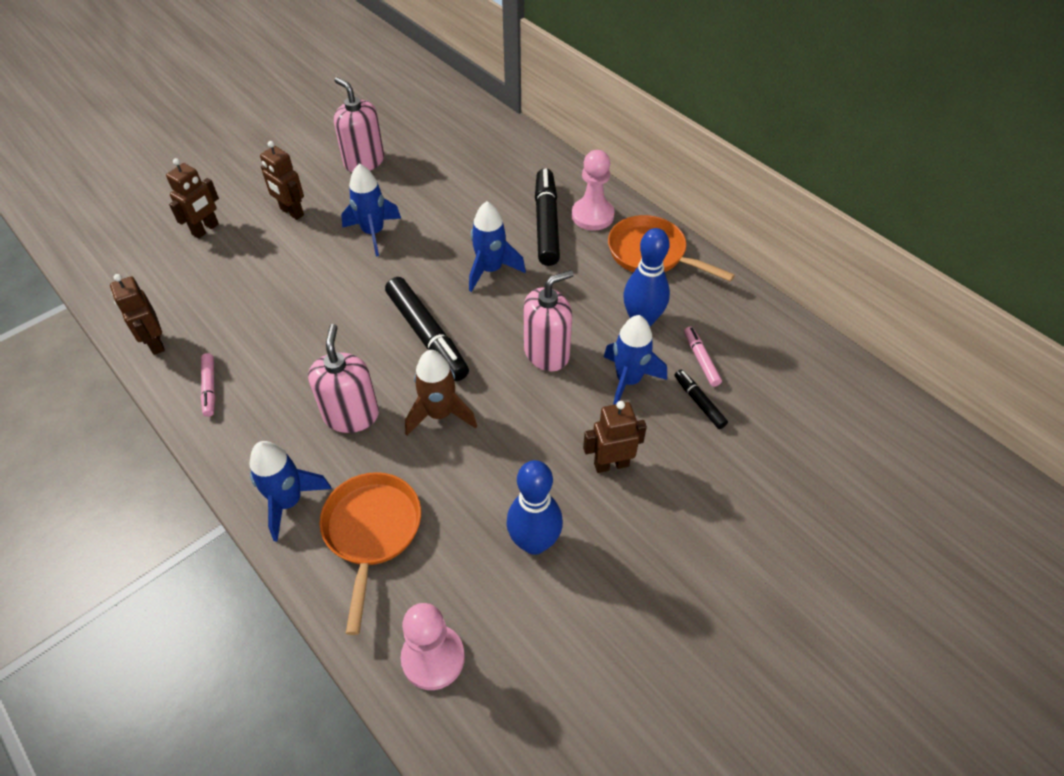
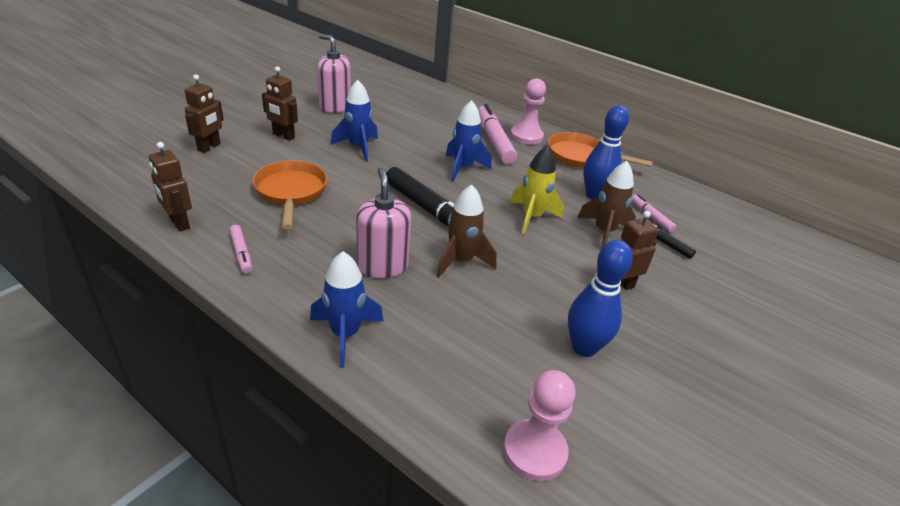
camera: 15 degrees left, 15 degrees down
(372, 532) = (434, 352): orange pan -> orange pan (291, 192)
(546, 224) = (494, 141): black marker -> pink marker
(547, 353) = (531, 217): pink soap dispenser -> yellow rocket
(628, 381) = (604, 232): blue rocket -> brown rocket

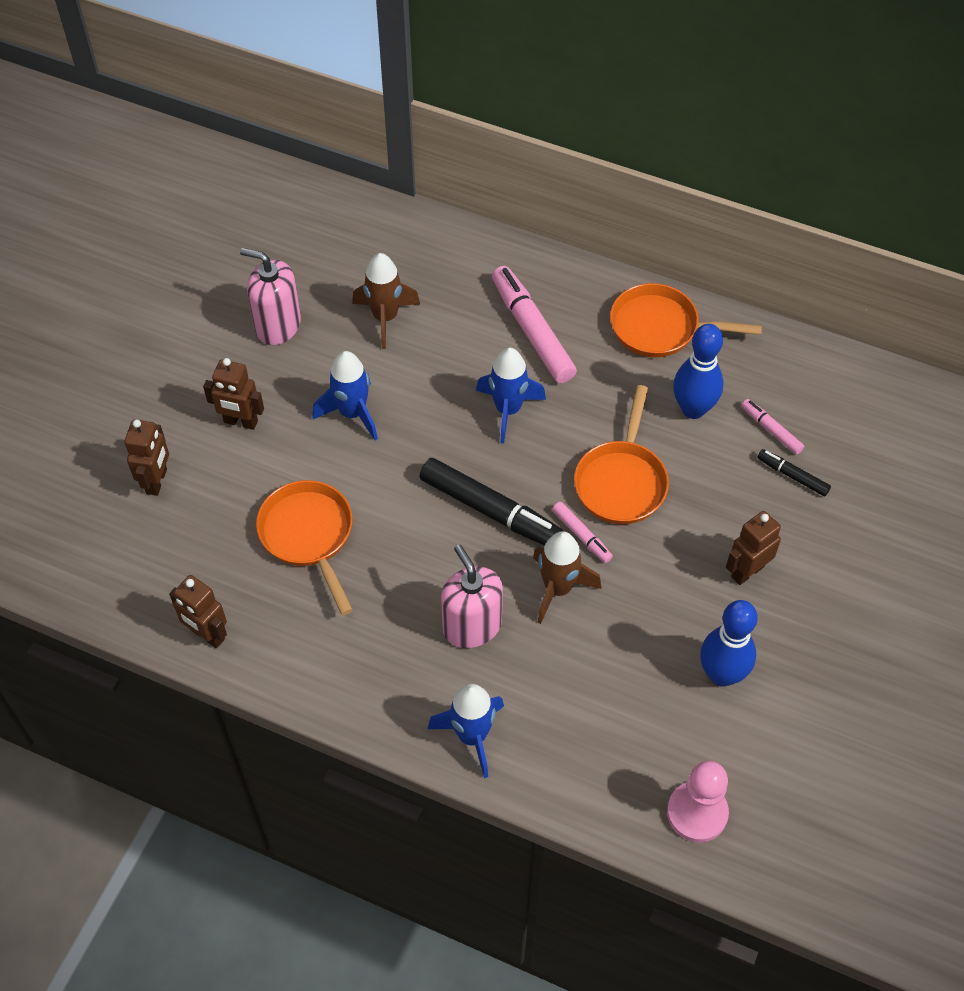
camera: 10 degrees left, 20 degrees up
(241, 253) = (305, 658): pink marker -> pink marker (581, 535)
(526, 136) = (574, 303): pink pawn -> none
(531, 217) = (621, 482): yellow rocket -> orange pan
(604, 232) = (716, 480): brown rocket -> brown rocket (385, 318)

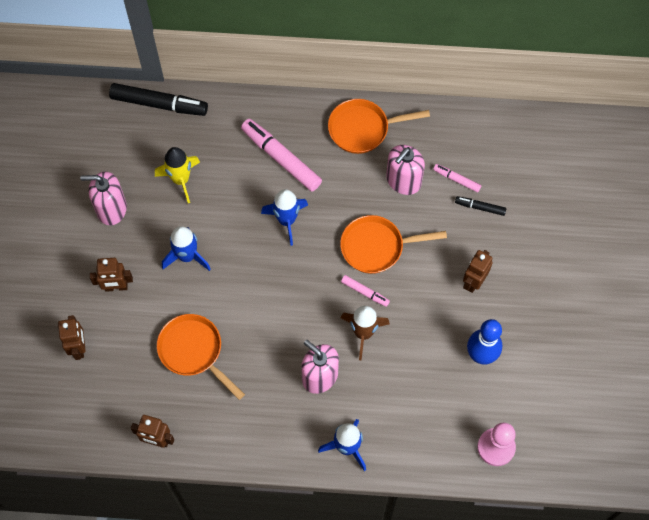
camera: 20 degrees left, 10 degrees up
(385, 318) = (181, 180): brown rocket -> yellow rocket
(490, 510) = (301, 294): black marker -> black marker (159, 104)
(621, 482) = (376, 247): orange pan -> orange pan turned 90 degrees clockwise
(693, 409) = (403, 181): blue bowling pin -> pink soap dispenser

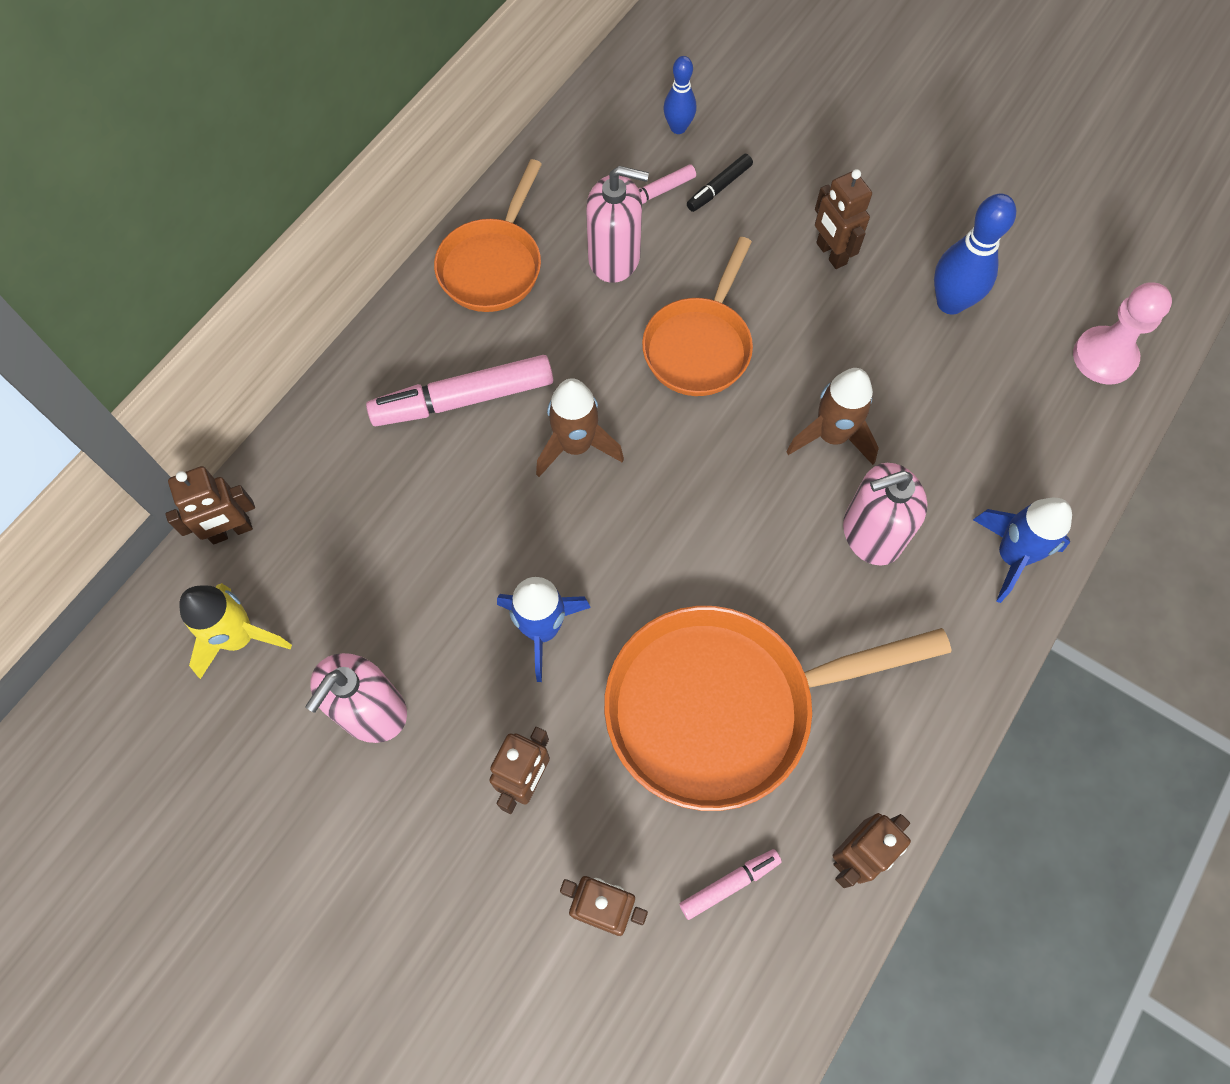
camera: 60 degrees left, 0 degrees up
(159, 104) = (231, 531): black marker -> brown robot
(181, 180) = (396, 568): yellow rocket -> yellow rocket (239, 637)
(193, 351) = (722, 707): orange pan -> orange pan, size x1.62
(286, 220) = (576, 446): blue rocket -> brown rocket
(365, 292) = (765, 399): pink marker -> pink marker (729, 884)
(403, 181) = (614, 258): pink soap dispenser -> pink soap dispenser turned 60 degrees counterclockwise
(506, 168) = (678, 128): none -> blue bowling pin

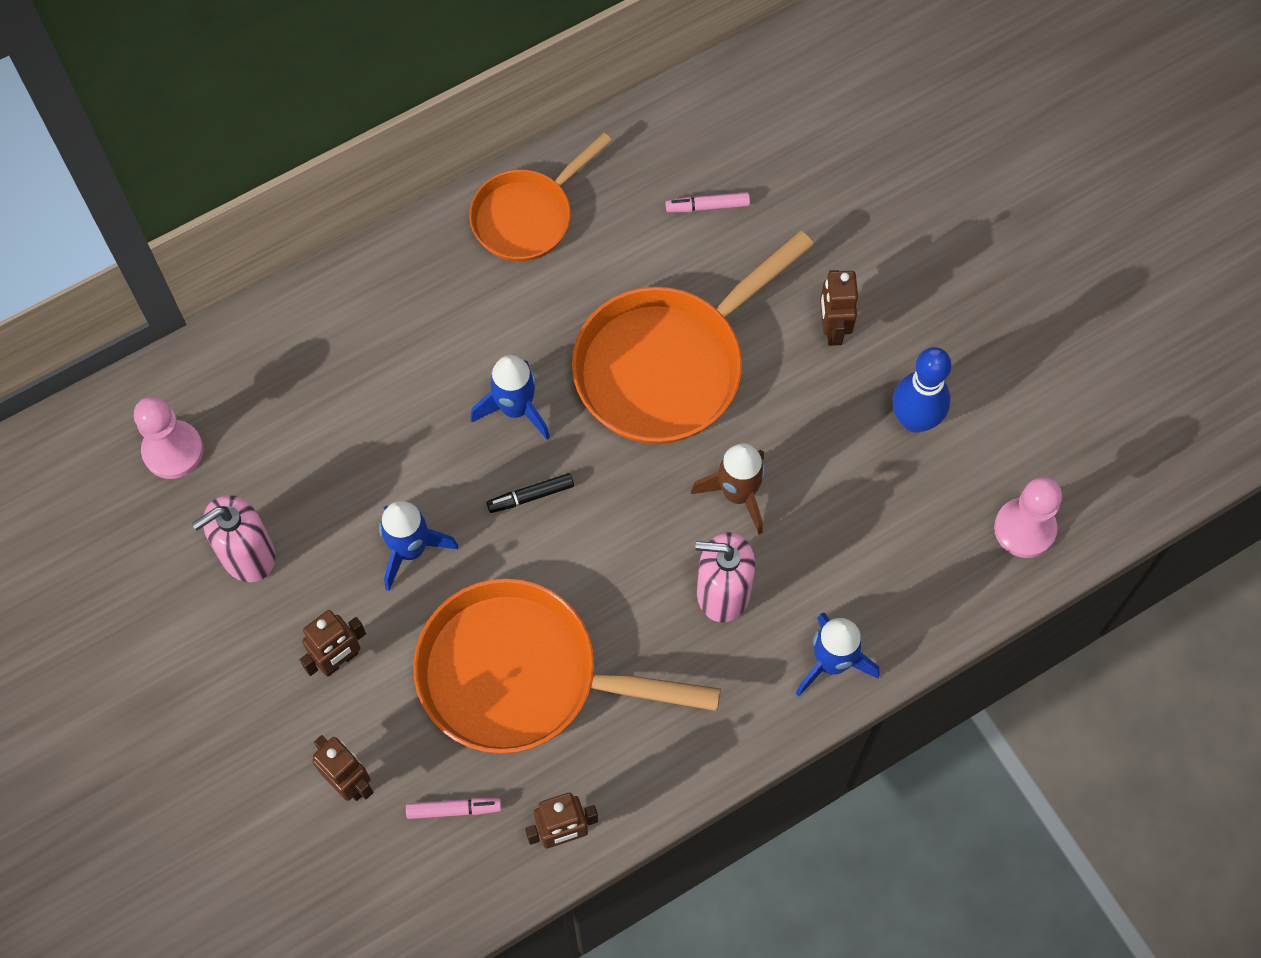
camera: 25 degrees right, 0 degrees up
(231, 531) = (204, 361): brown robot -> none
(239, 637) = (173, 451): yellow rocket -> pink pawn
(464, 399) = (443, 328): pink marker -> none
(576, 446) = (515, 409): brown rocket -> blue rocket
(614, 258) = (636, 253): pink soap dispenser -> none
(678, 128) = (761, 150): blue bowling pin -> none
(699, 346) = (667, 365): orange pan -> orange pan, size x1.62
(719, 188) = (766, 224): black marker -> black marker (531, 496)

